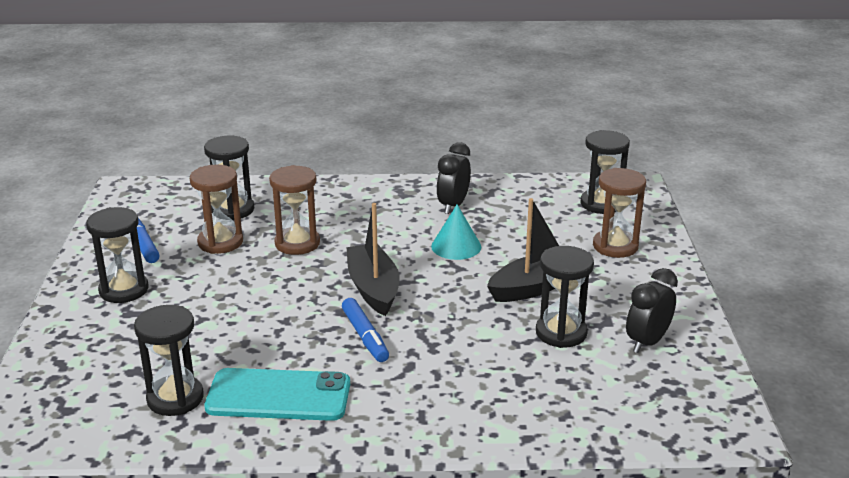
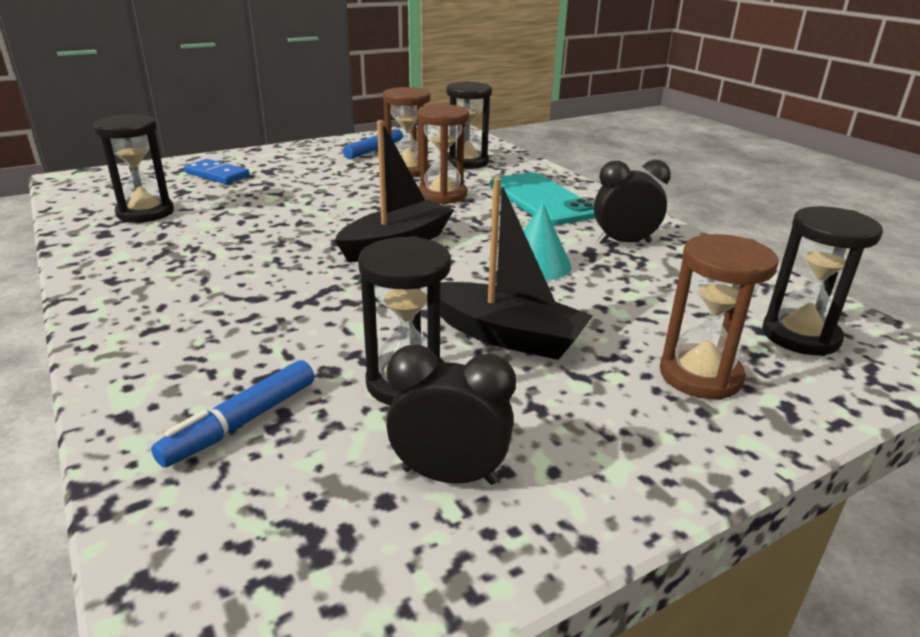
camera: 60 degrees right, 0 degrees up
(108, 344) = (217, 175): none -> blue domino
(124, 290) = (300, 161): black hourglass -> none
(278, 396) = (165, 249): turquoise phone -> turquoise phone (541, 199)
(365, 336) = (299, 262): blue marker -> blue marker (241, 422)

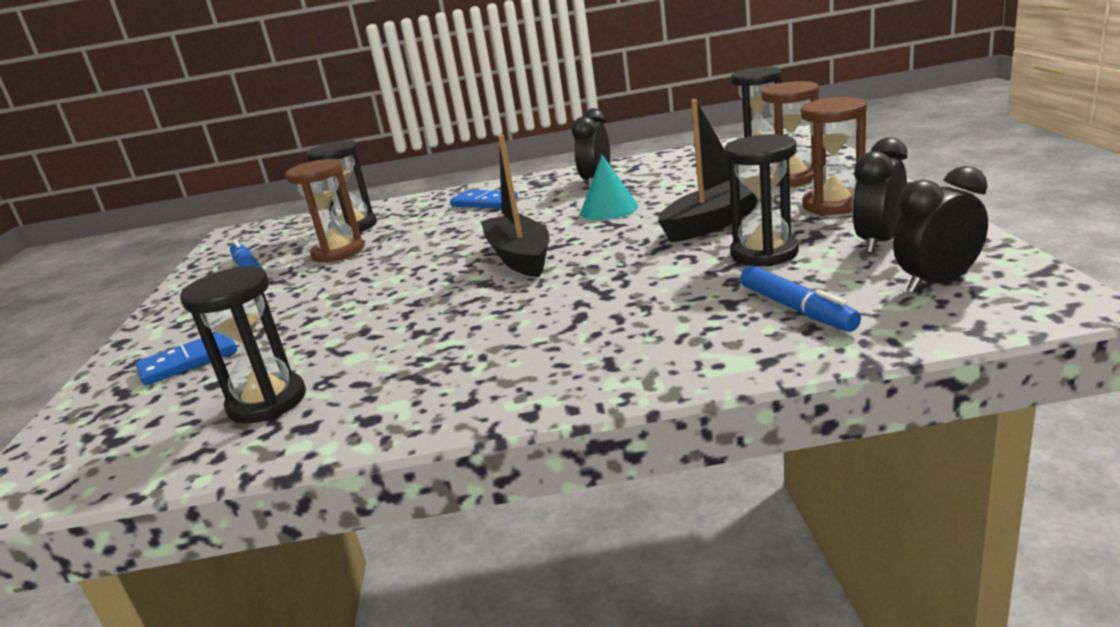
camera: 60 degrees left, 5 degrees down
(299, 539) = (937, 283): none -> black clock
(442, 195) = (426, 238): brown hourglass -> brown hourglass (833, 205)
(541, 199) = (484, 202): turquoise phone -> blue domino

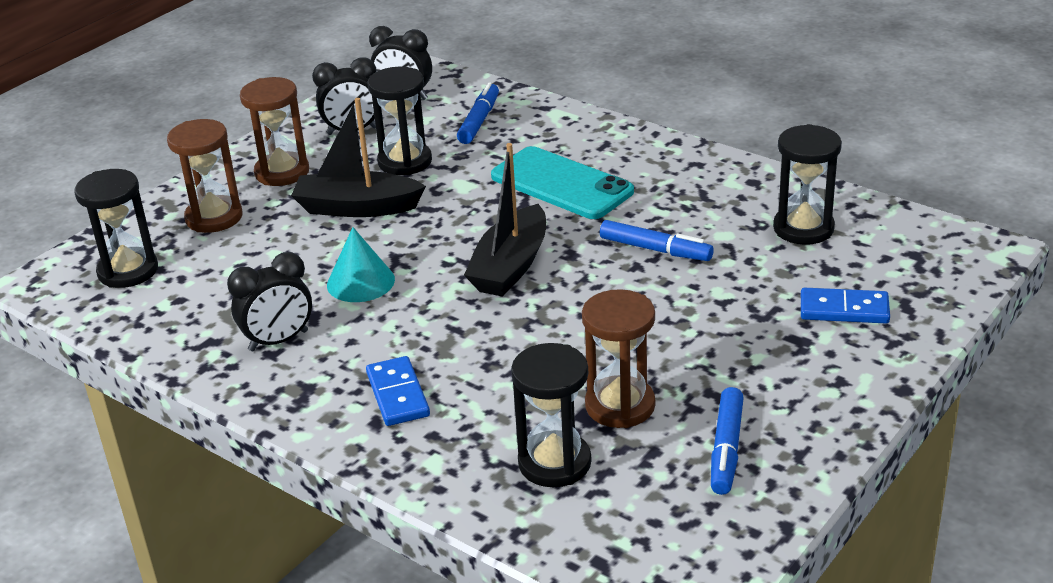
camera: 140 degrees left, 10 degrees up
(411, 317) = (655, 249): none -> blue marker
(583, 311) = (561, 184): none -> turquoise phone

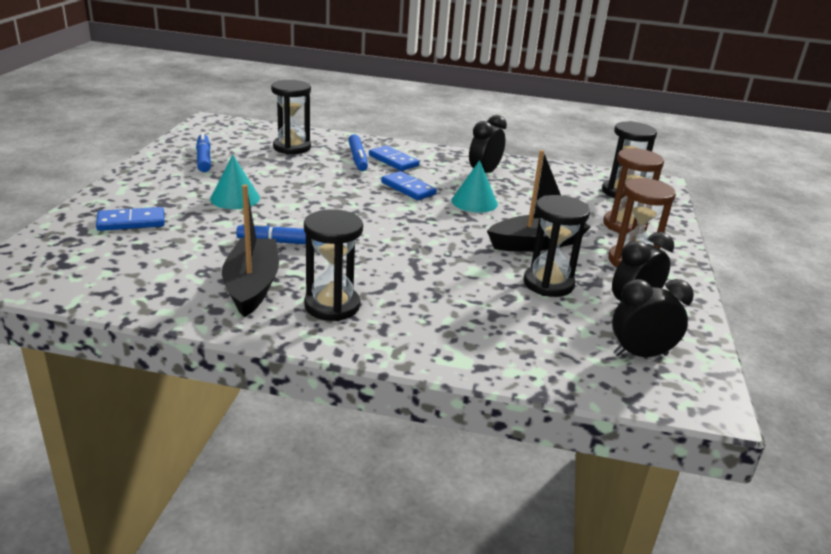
camera: 150 degrees right, 5 degrees down
(429, 322) = (408, 188): none -> blue domino
(479, 121) = (531, 336): blue marker -> blue marker (358, 158)
(510, 266) = (385, 220): black boat -> black boat (252, 286)
(561, 184) = (394, 282): turquoise phone -> none
(620, 405) = (269, 167): brown hourglass -> none
(696, 336) = (235, 198): none -> turquoise cone
(803, 228) = (163, 272): black hourglass -> black hourglass (332, 306)

